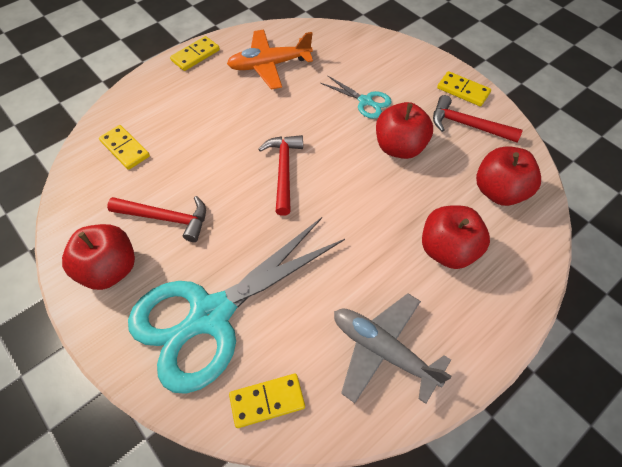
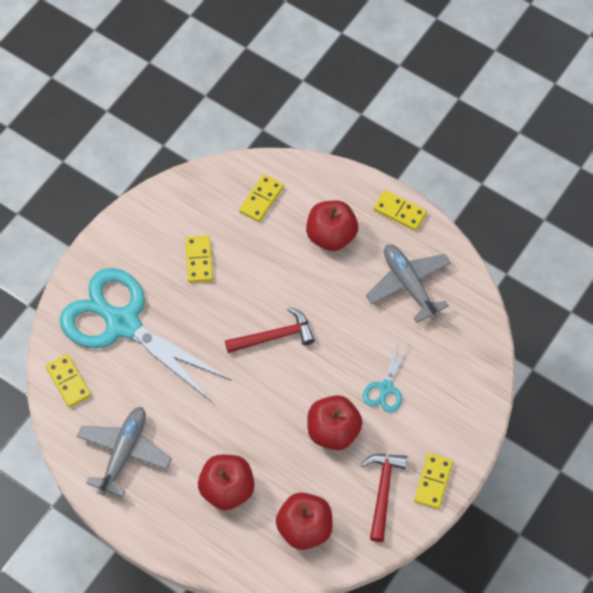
camera: 75 degrees right, 5 degrees up
(110, 269) = (143, 239): red apple -> red apple (331, 236)
(166, 218) = (199, 260): red hammer -> yellow domino
(269, 65) = (408, 284): orange plane -> grey plane

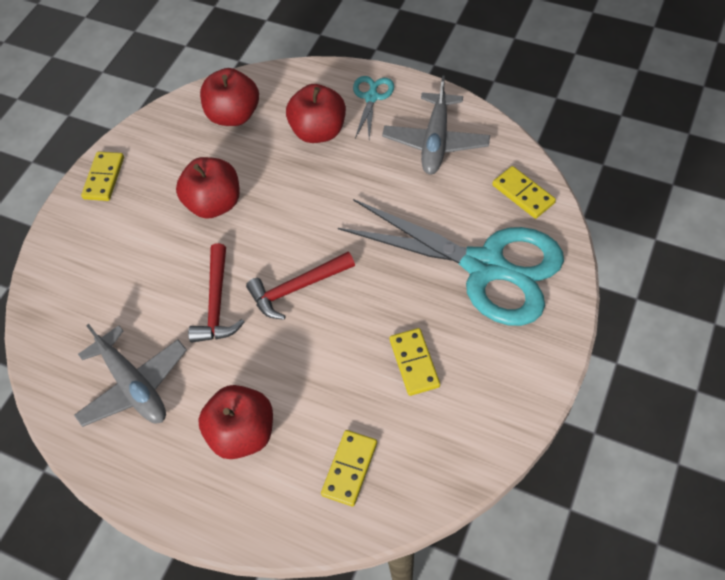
camera: 175 degrees right, 5 degrees down
(383, 491) = (156, 160): red hammer -> red hammer (216, 303)
(385, 388) = (158, 257): turquoise scissors -> turquoise scissors (371, 97)
(399, 211) = (149, 489): yellow domino -> none

